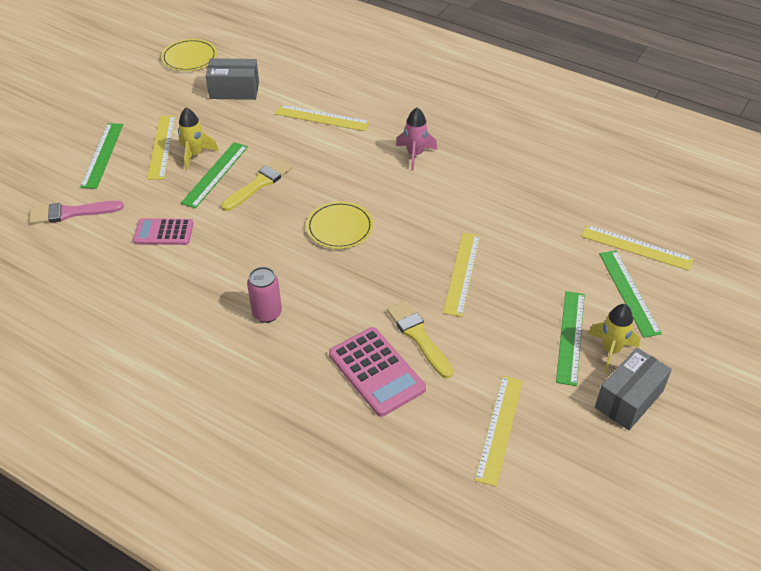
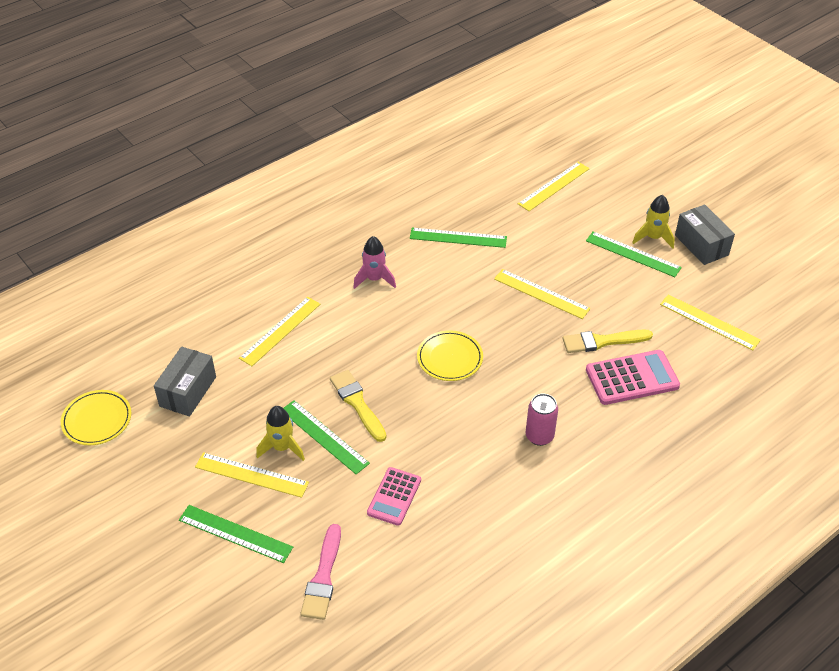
camera: 70 degrees left, 0 degrees up
(629, 292) = (599, 207): green ruler -> green ruler (458, 238)

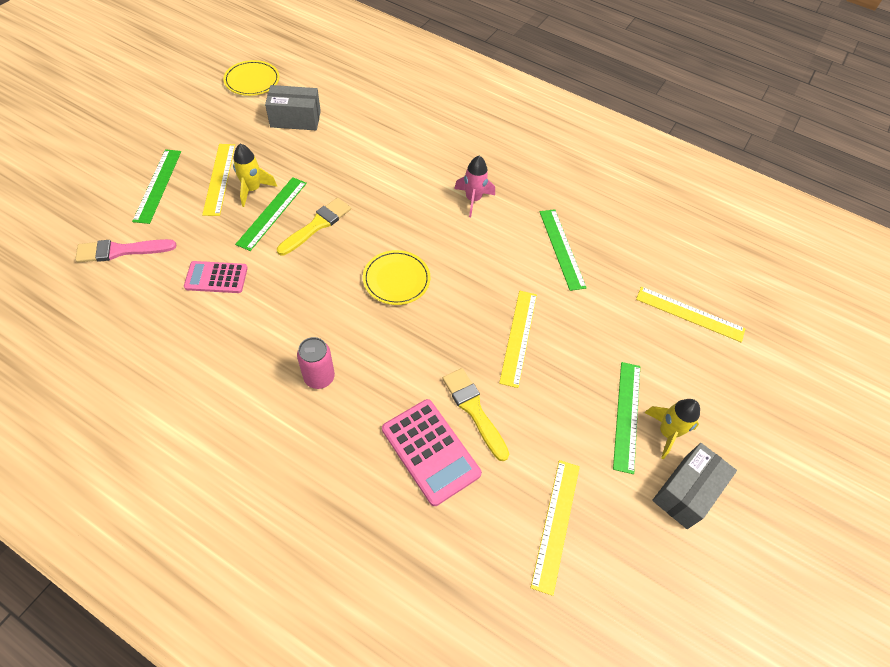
camera: 65 degrees right, 10 degrees up
(280, 331) = (382, 154): yellow ruler -> none

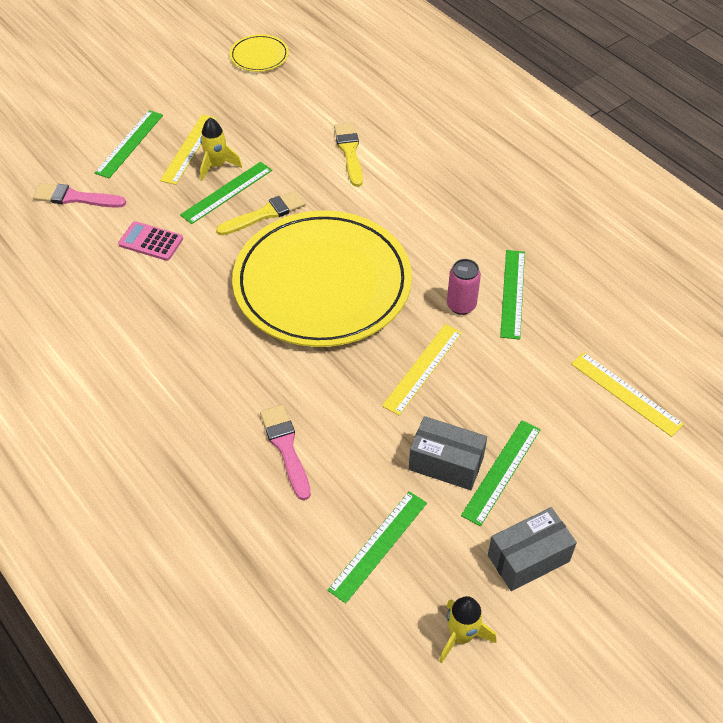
camera: 25 degrees right, 5 degrees down
(295, 119) = (287, 103): grey box -> grey box (446, 463)
(319, 377) = (209, 355): pink can -> pink can (461, 305)
(396, 279) = (322, 283): yellow plate -> yellow plate, size x2.49
(430, 451) = (286, 448): pink calculator -> pink brush
(473, 200) = (438, 223): pink rocket -> none
(474, 410) = (345, 423): yellow brush -> yellow brush (349, 152)
(556, 524) = (378, 545): yellow ruler -> green ruler
(667, 432) = (537, 499): yellow rocket -> yellow rocket (461, 636)

